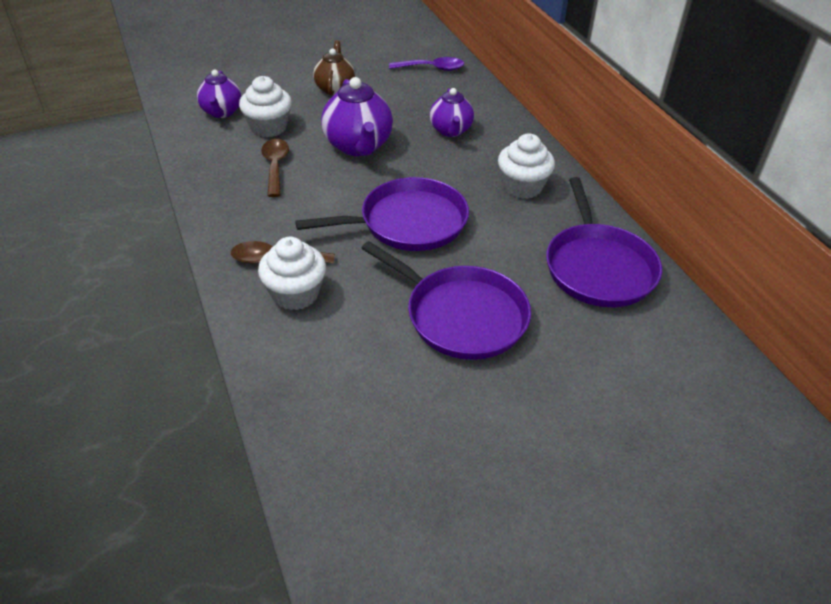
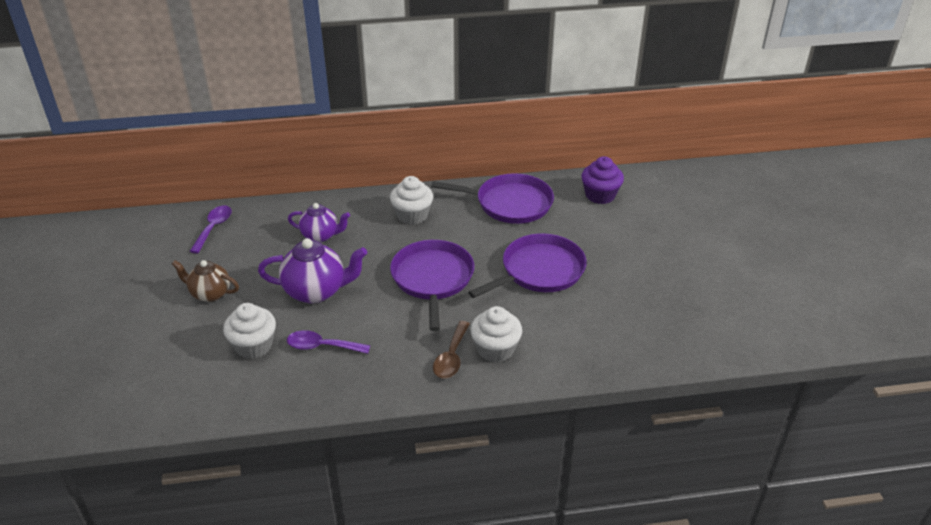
camera: 75 degrees left, 5 degrees down
(222, 112) = (205, 378): purple teapot -> none
(275, 166) = (322, 346): brown spoon -> purple spoon
(683, 366) = (600, 195): none -> purple cupcake

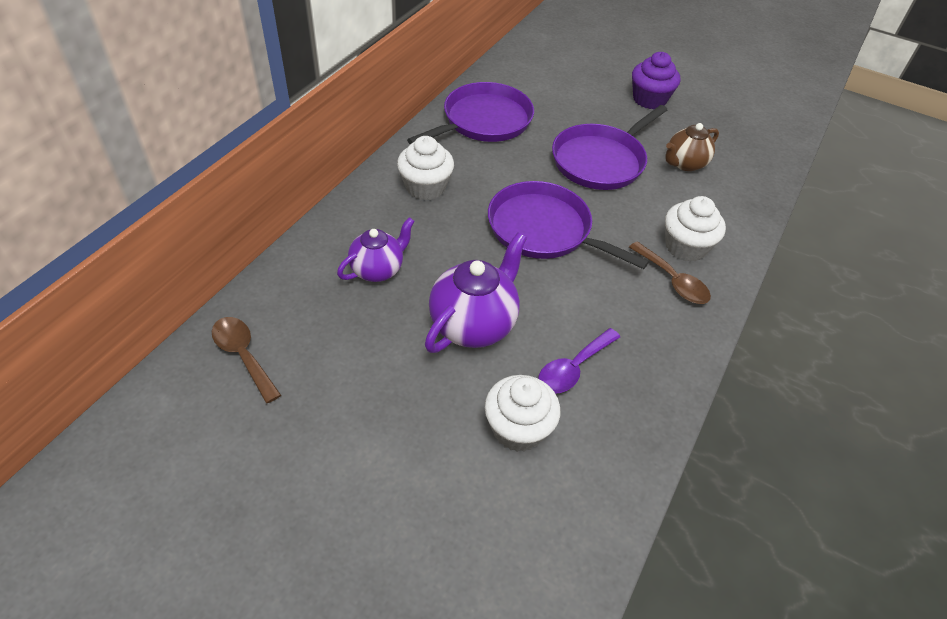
camera: 55 degrees left, 10 degrees up
(210, 294) = (376, 424): brown teapot -> brown teapot (685, 163)
(214, 228) = (243, 355): purple spoon -> brown spoon
(539, 271) = (601, 161): purple pan -> purple pan turned 135 degrees counterclockwise
(600, 195) = (533, 71): purple cupcake -> purple cupcake (649, 99)

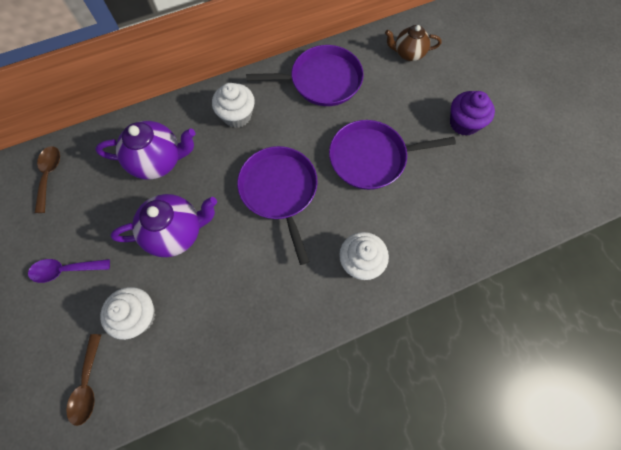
camera: 40 degrees right, 20 degrees up
(378, 270) = (158, 161): purple teapot -> purple teapot, size x1.54
(573, 368) = (203, 300): purple spoon -> purple spoon (65, 270)
(673, 281) = (325, 282): brown spoon -> brown spoon (88, 385)
(685, 163) = (432, 195): brown teapot -> brown teapot (408, 53)

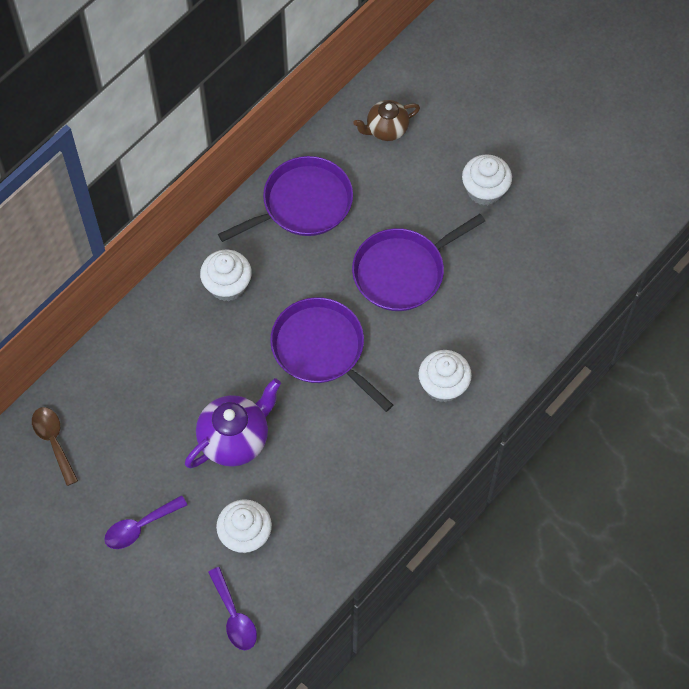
camera: 25 degrees left, 5 degrees down
(88, 385) = (234, 616): brown spoon -> purple spoon
(158, 161) = (168, 374): purple teapot -> none
(464, 123) = (484, 190): purple cupcake -> white cupcake

